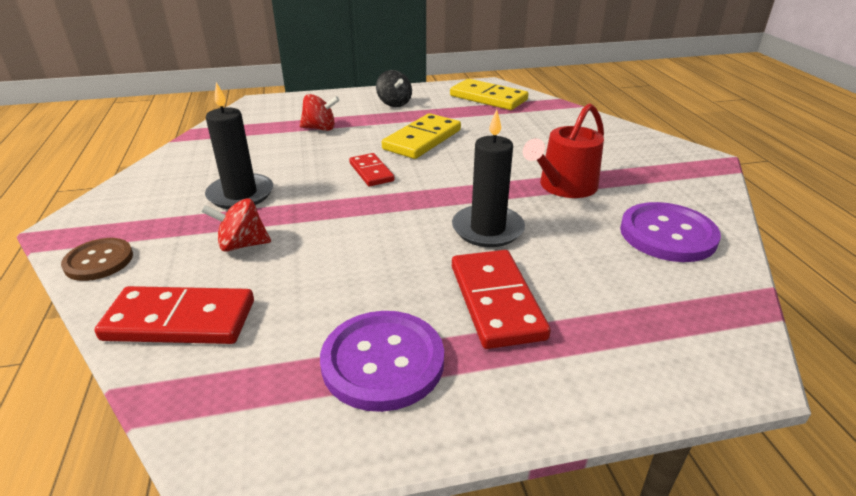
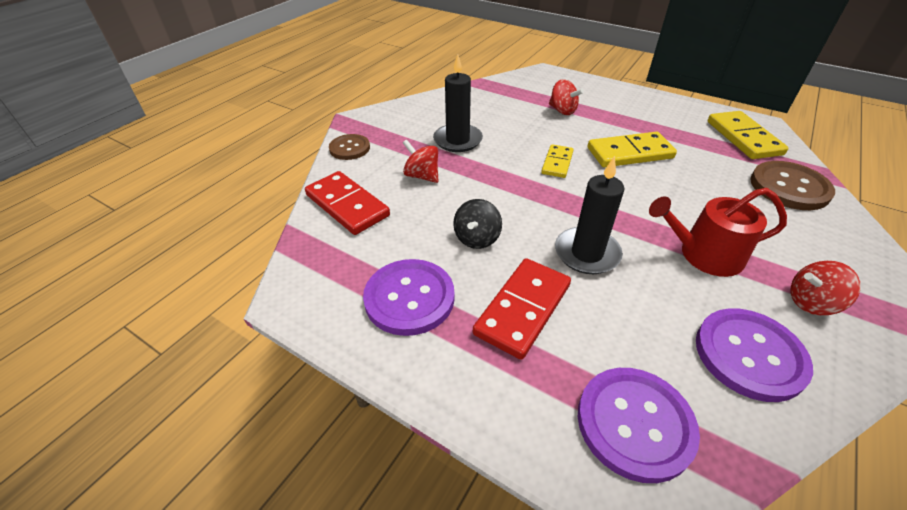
camera: 45 degrees right, 10 degrees up
(371, 172) = (557, 163): red domino -> yellow domino
(394, 103) = (646, 110): black spinning top -> black spinning top (477, 238)
(555, 119) = (789, 187): none -> brown button
(654, 183) = (811, 302): none -> red spinning top
(671, 325) = (634, 423): none -> purple button

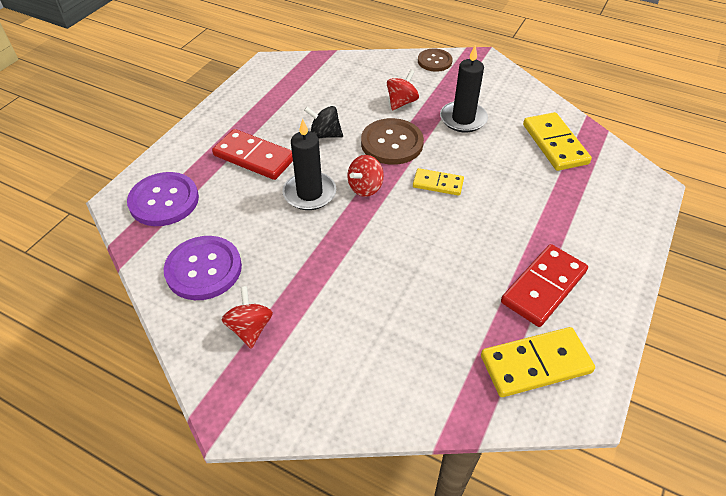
camera: 85 degrees right, 5 degrees up
(347, 205) = (358, 71): red domino -> red domino (543, 287)
(409, 298) = (266, 108): purple button -> none
(562, 111) = (549, 194): red spinning top -> red spinning top (365, 188)
(629, 153) = (469, 241): yellow domino -> yellow domino (555, 144)
(703, 255) = (309, 268): red watering can -> none
(789, 187) = (426, 376): brown button -> brown button (392, 143)

